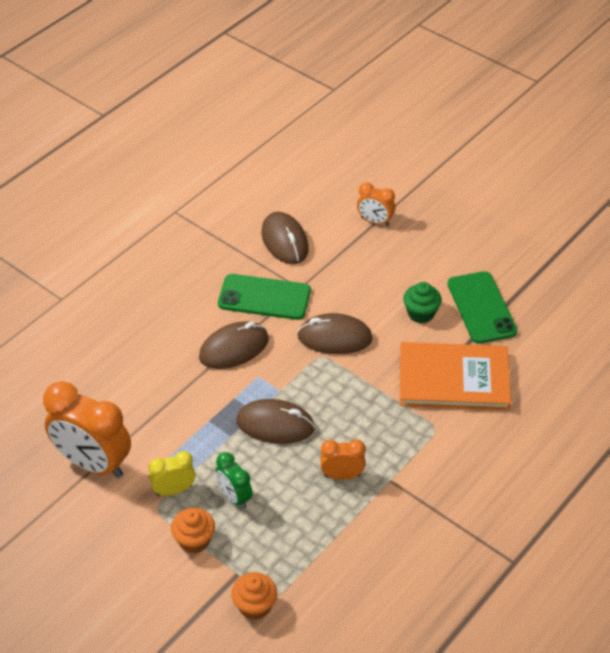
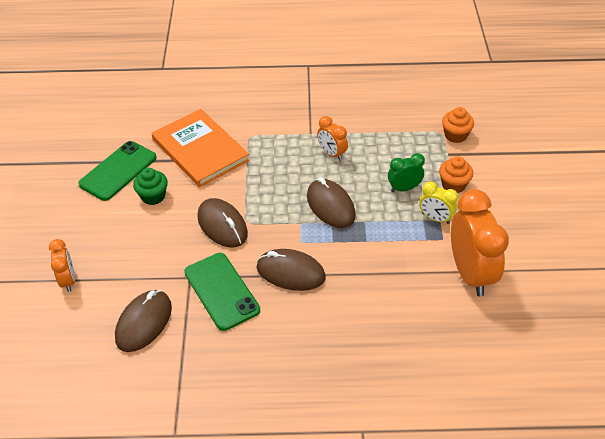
camera: 130 degrees left, 0 degrees up
(234, 497) = (404, 188): green clock -> green clock turned 120 degrees counterclockwise

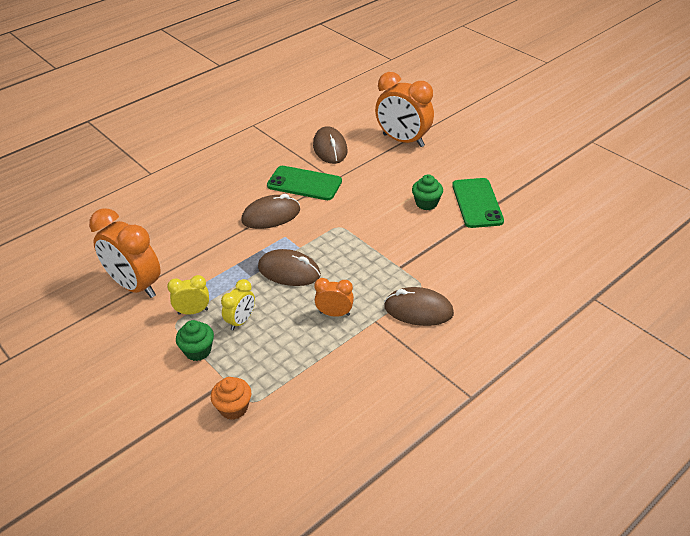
camera: 140 degrees right, 5 degrees down
(68, 280) = (403, 140): orange clock -> orange clock, size x1.95
(200, 150) = (444, 251): orange book -> none
(222, 225) = (353, 214): brown mouse -> brown mouse (418, 310)
(404, 188) = (241, 321): green clock -> yellow clock
(453, 185) = (198, 351): orange cupcake -> green cupcake

